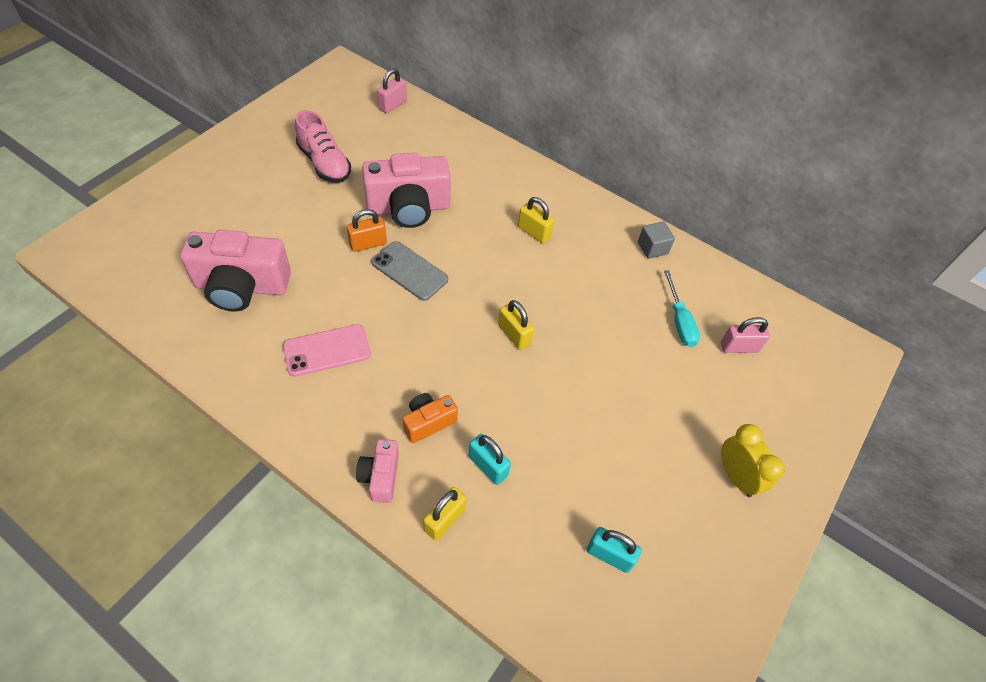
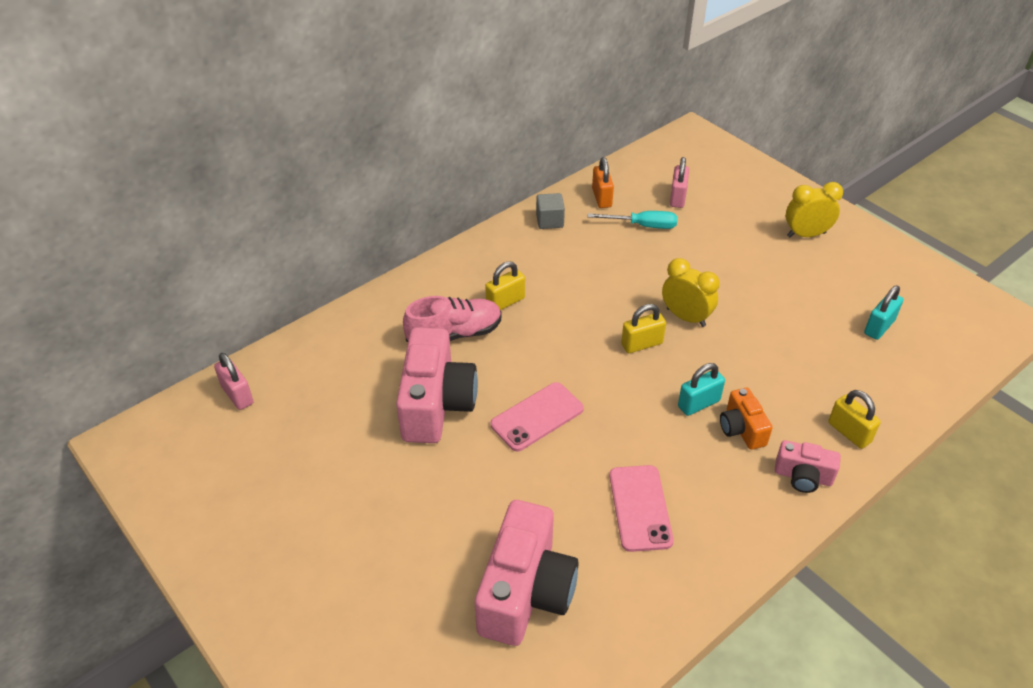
camera: 70 degrees left, 10 degrees down
(324, 163) = (325, 482): pink shoe -> pink shoe (454, 334)
(368, 244) = (484, 451): orange padlock -> orange padlock (601, 198)
(409, 271) = (537, 417): grey phone -> pink phone
(488, 466) = (793, 391): turquoise padlock -> turquoise padlock (698, 404)
(561, 367) = (686, 317): none -> yellow clock

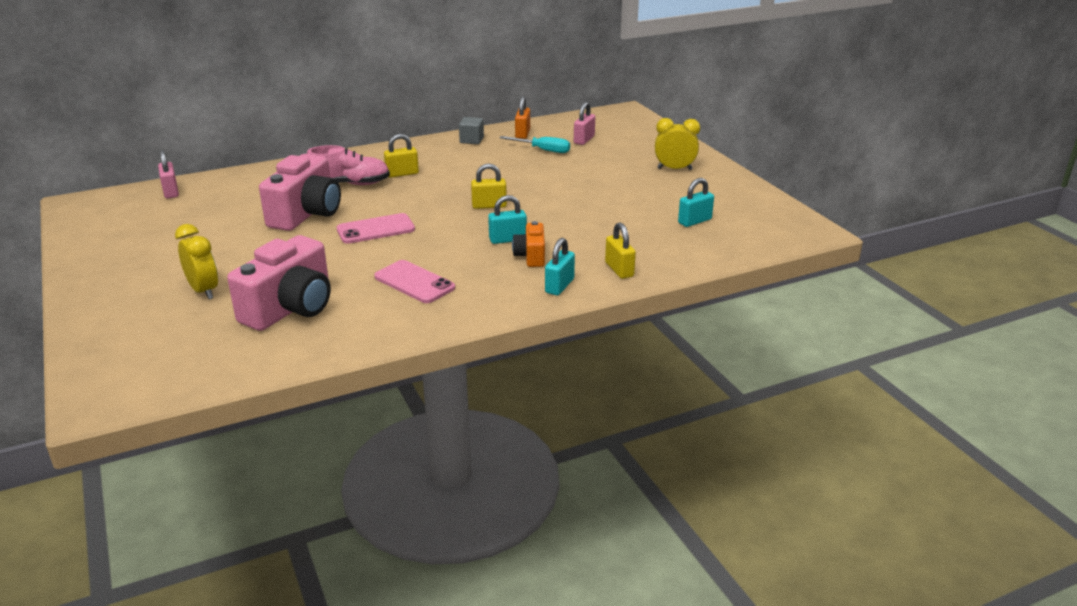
camera: 15 degrees right, 15 degrees down
(640, 508) = (414, 282): pink phone -> pink phone turned 60 degrees counterclockwise
(686, 317) = (536, 197): yellow clock -> yellow clock (204, 291)
(803, 477) = (559, 286): pink camera -> turquoise padlock

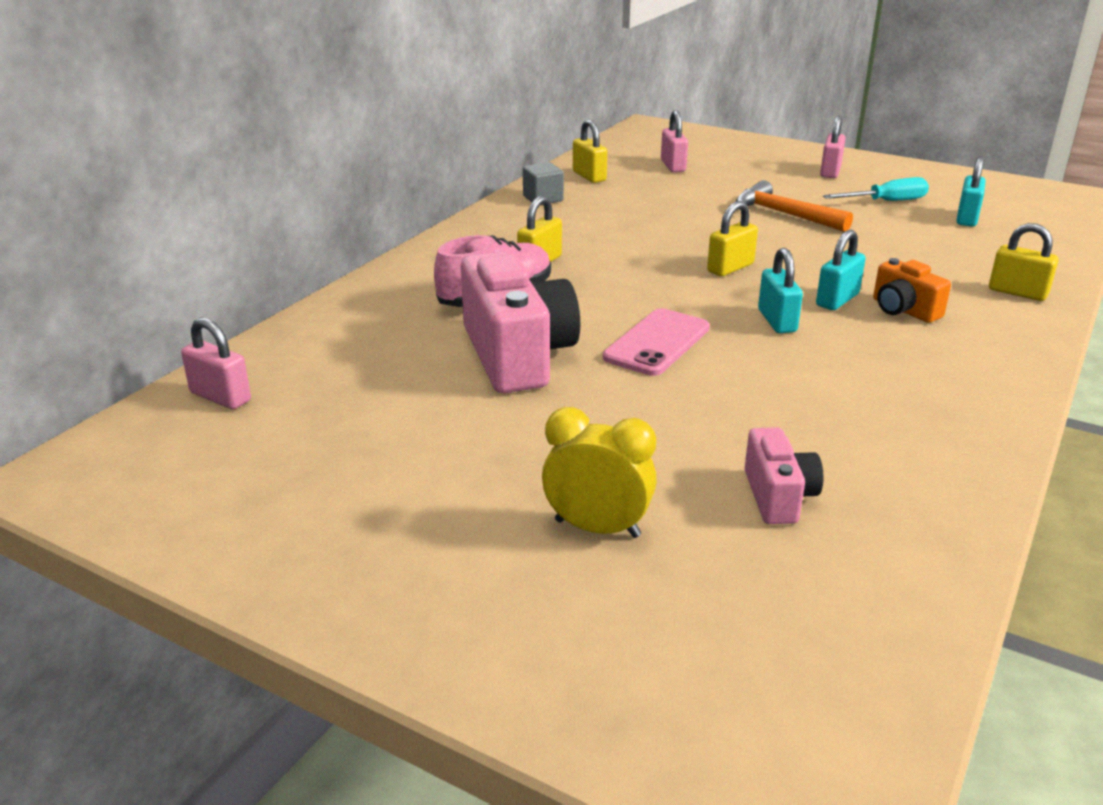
camera: 35 degrees left, 0 degrees up
(290, 308) = (778, 496): pink camera -> pink camera, size x0.52
(414, 282) = (851, 392): pink phone -> none
(522, 134) = (589, 176): orange padlock -> yellow padlock
(543, 150) = (652, 188): turquoise screwdriver -> turquoise screwdriver (886, 201)
(559, 286) = (1006, 333): turquoise padlock -> turquoise padlock (777, 321)
(585, 186) = (784, 214): none -> orange hammer
(674, 169) = (830, 172): yellow clock -> pink padlock

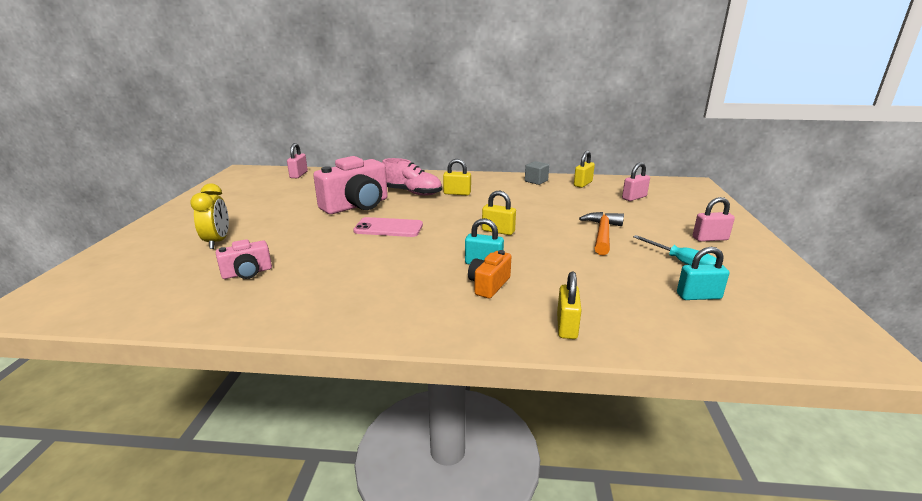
camera: 65 degrees right, 5 degrees down
(777, 321) = (438, 251): turquoise padlock -> none

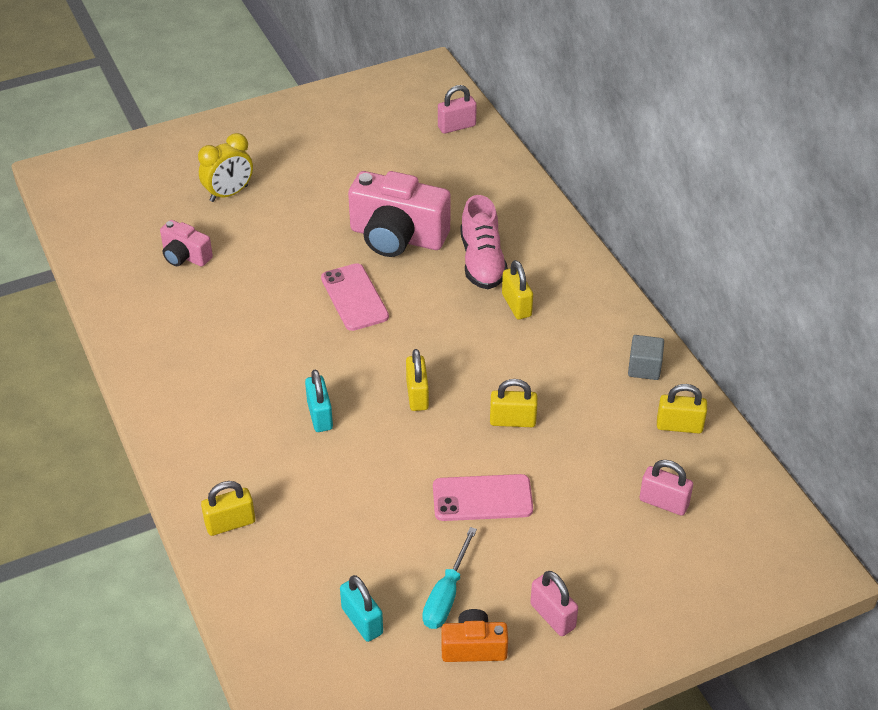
camera: 60 degrees right, 20 degrees up
(489, 285) = (274, 438): orange camera -> orange camera (473, 647)
(545, 213) = (512, 421): none -> yellow padlock
(602, 234) = (482, 498): orange hammer -> pink phone

